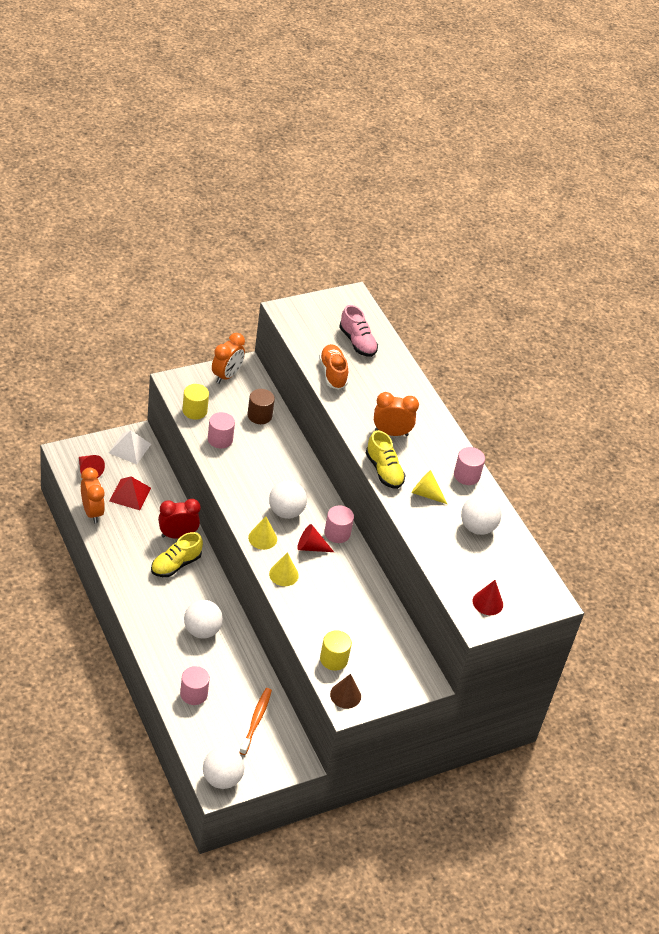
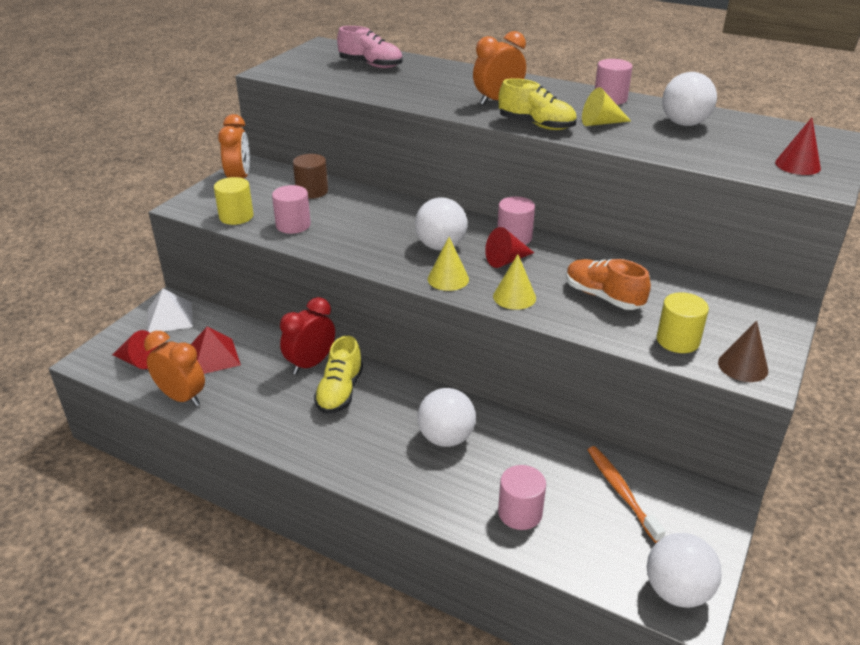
camera: 30 degrees left, 10 degrees down
(333, 373) = (379, 88): orange shoe -> orange shoe (603, 297)

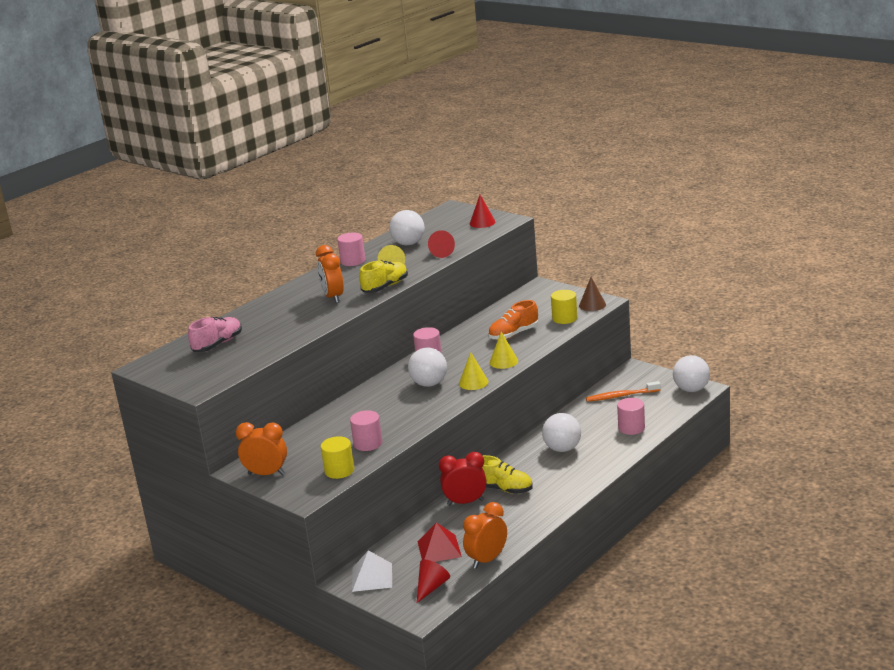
camera: 75 degrees left, 10 degrees down
(310, 364) = (465, 502): red clock -> red clock turned 120 degrees clockwise
(312, 191) = (312, 437): brown cylinder -> none
(506, 260) = (458, 361): red cone -> red cone (440, 253)

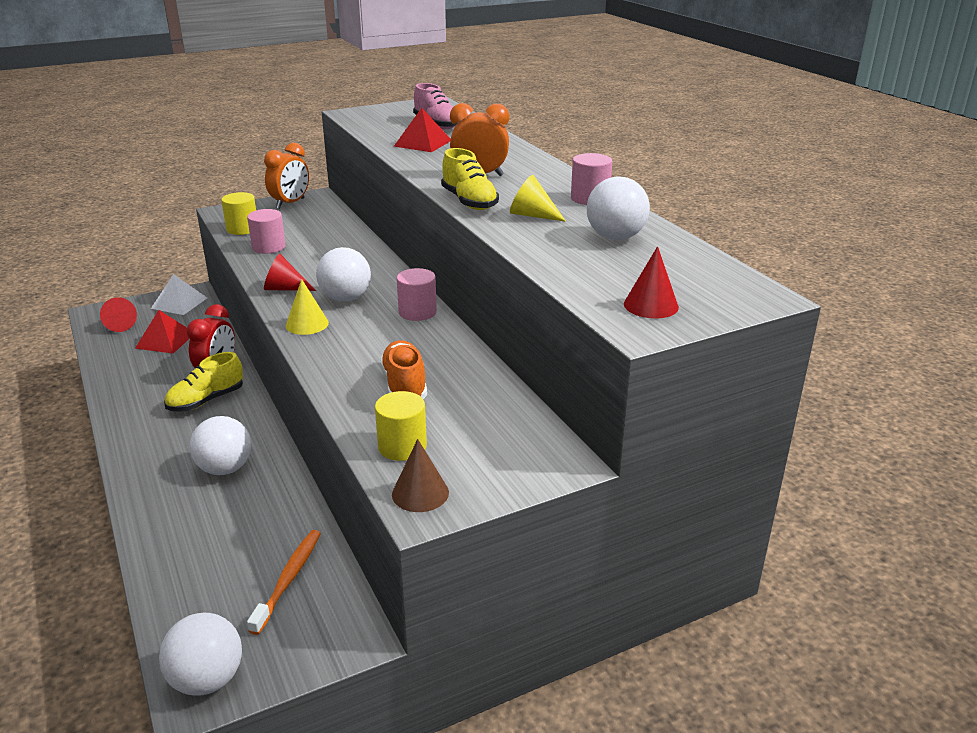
camera: 110 degrees right, 5 degrees up
(272, 334) = (423, 143): none -> red pyramid
(440, 253) = (547, 250): red cone -> red cone (285, 288)
(487, 560) = (108, 359): orange clock -> none
(503, 361) = (332, 357): yellow cone -> none
(631, 428) = (190, 550): pink cylinder -> none

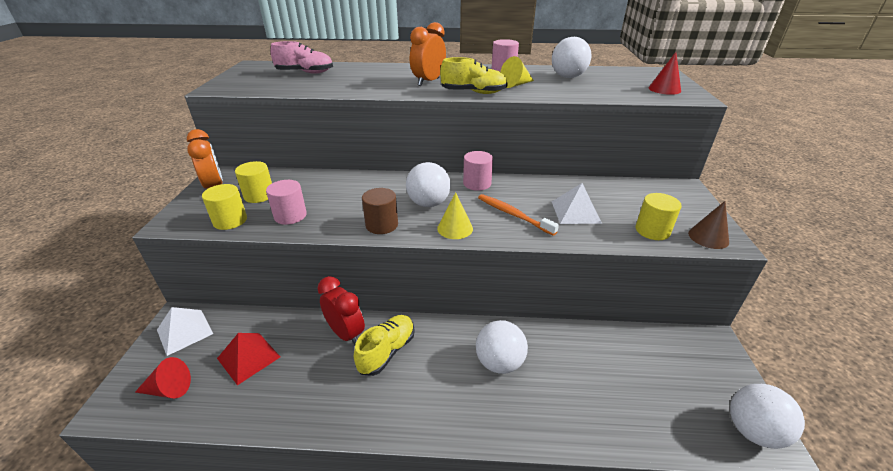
camera: 60 degrees left, 5 degrees up
(206, 400) = (387, 351): yellow shoe -> yellow shoe turned 135 degrees counterclockwise
(285, 288) = (382, 225): red cone -> brown cylinder
(289, 579) = (651, 359): orange toothbrush -> orange toothbrush (513, 215)
(292, 223) = (259, 195): none -> yellow cylinder
(404, 386) = (575, 212): orange shoe -> white pyramid
(423, 143) = (337, 82): red pyramid -> none

